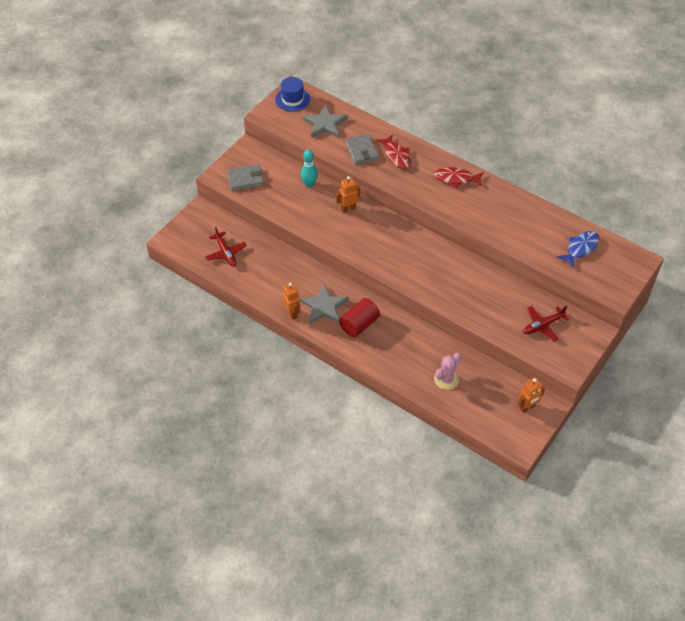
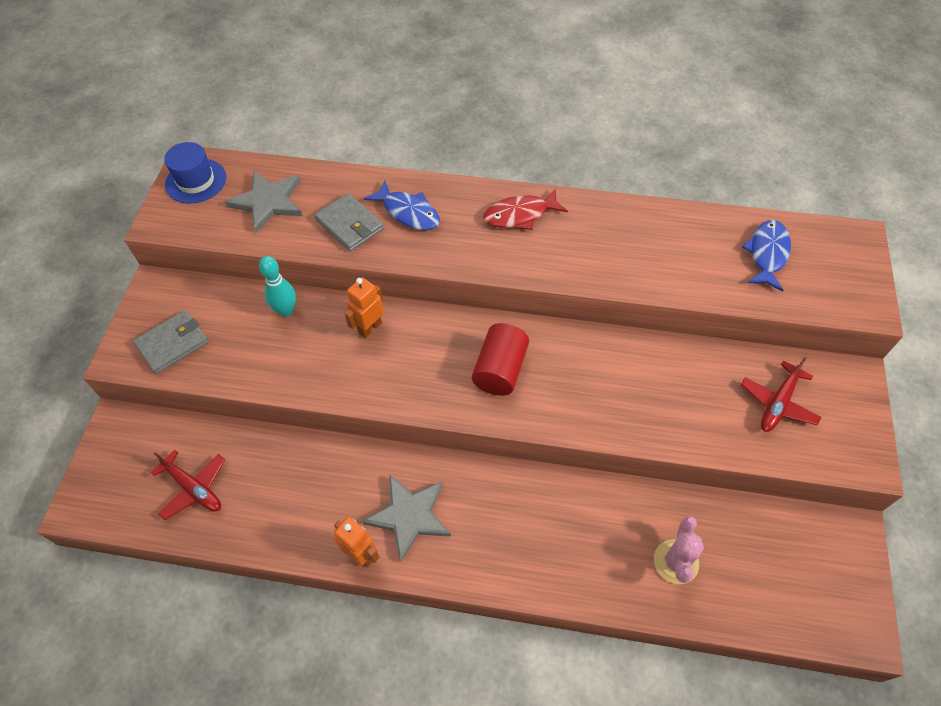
camera: 25 degrees left, 5 degrees up
(359, 324) = (483, 523): red cylinder -> red cylinder (500, 370)
(396, 156) = (408, 212): red fish -> blue fish
(527, 407) = (825, 552): orange robot -> none

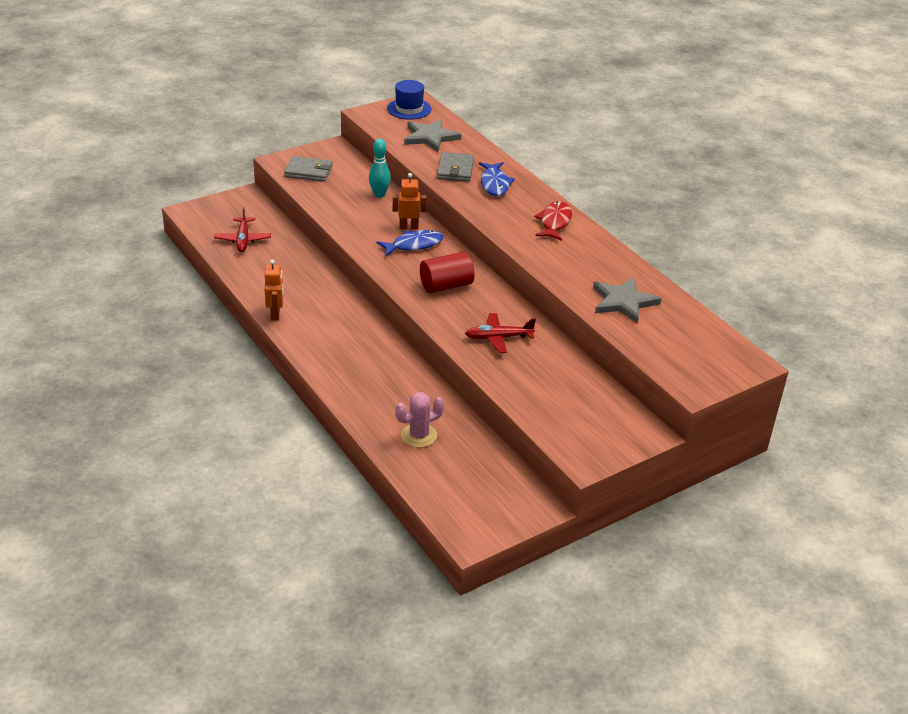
camera: 45 degrees right, 20 degrees down
(409, 516) = (319, 319): grey star -> grey star (623, 302)
(520, 215) = (554, 222): red fish -> red fish turned 75 degrees clockwise
(767, 254) = (674, 329): blue fish -> blue fish (414, 245)
(778, 403) = (577, 406): red plane -> red plane (498, 338)

